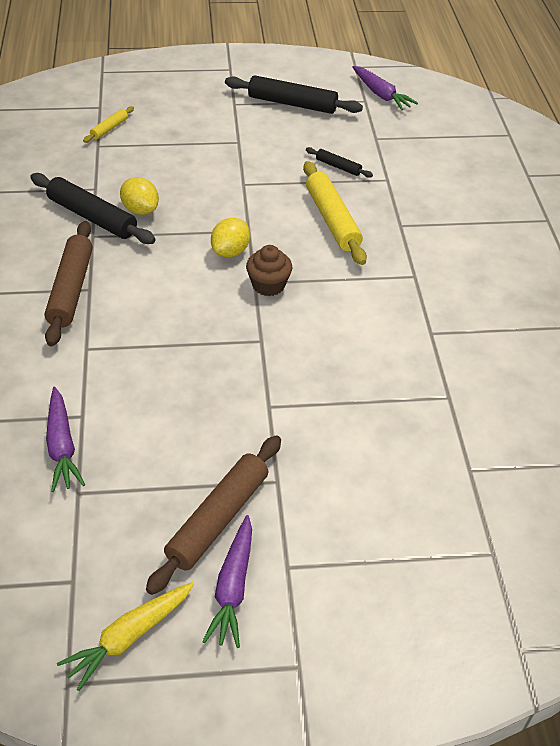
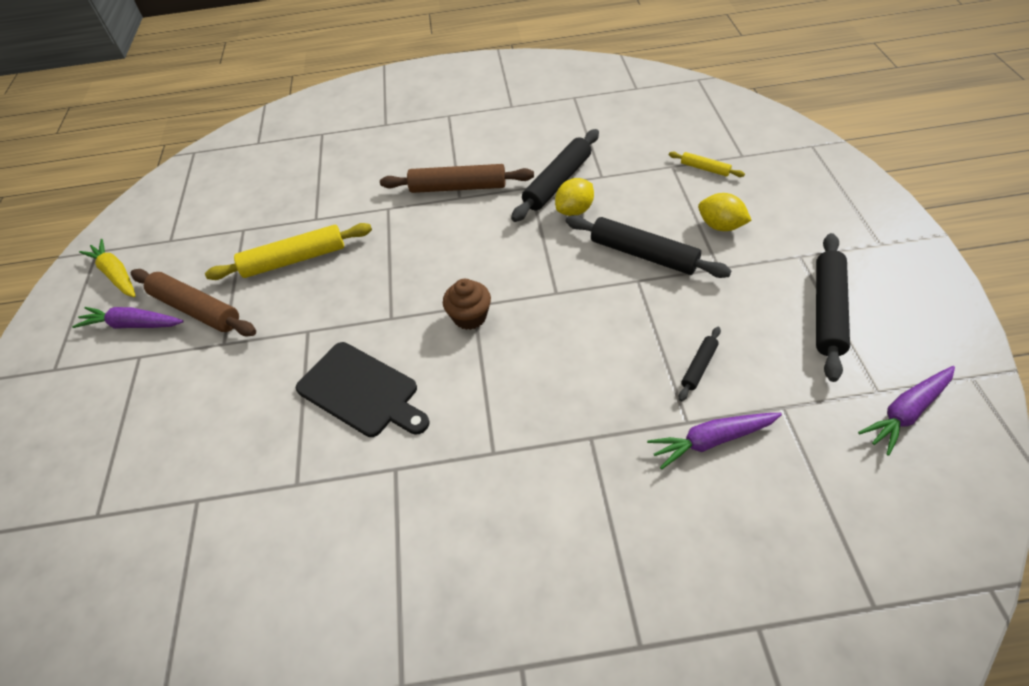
camera: 95 degrees right, 5 degrees up
(62, 446) = (287, 214): purple carrot -> purple carrot (711, 440)
(212, 177) = (643, 254): none -> black rolling pin
(230, 251) = (519, 282): yellow lemon -> yellow lemon (720, 226)
(332, 220) = (587, 365): yellow rolling pin -> yellow rolling pin (294, 259)
(350, 358) = (361, 391): none -> black cutting board

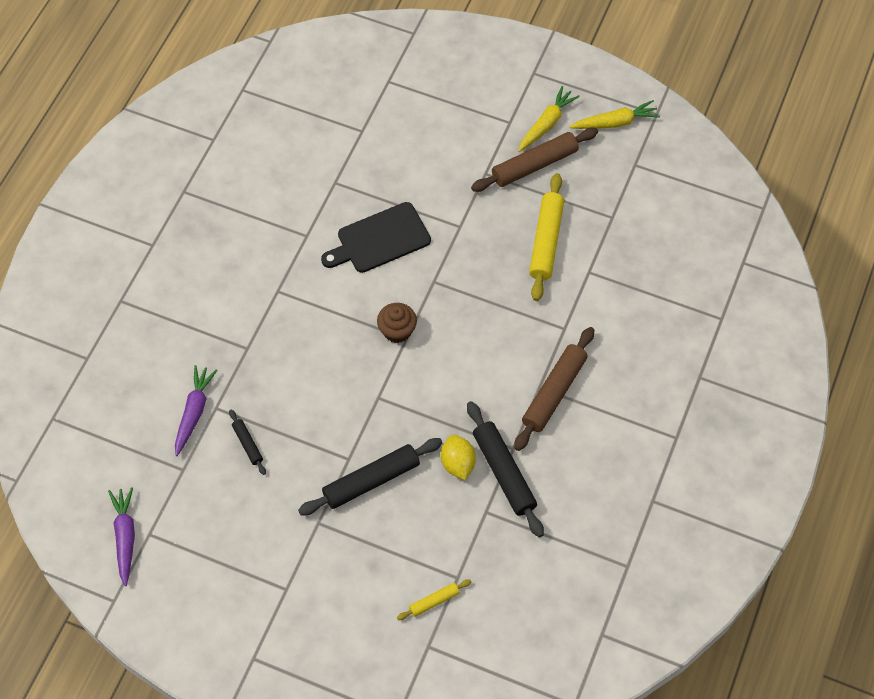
camera: 115 degrees right, 10 degrees up
(133, 325) = (546, 124): purple carrot -> yellow carrot
(720, 226) = (358, 558): yellow lemon -> none
(827, 310) = (227, 562): black rolling pin -> none

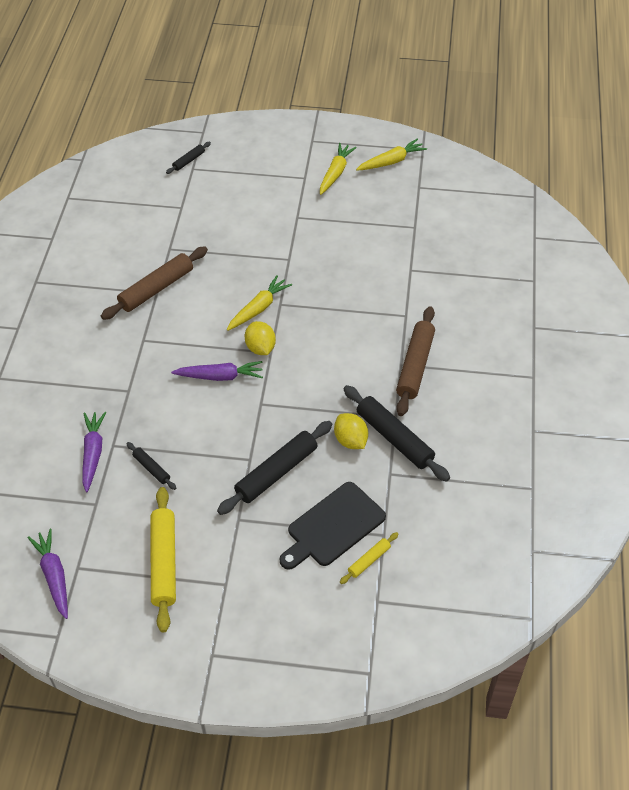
camera: 15 degrees left, 10 degrees down
(345, 354) = (220, 376): none -> purple carrot
(379, 239) = (222, 282): black cutting board -> black cutting board (333, 526)
(387, 70) = (189, 161): none -> black rolling pin
(397, 331) = (260, 348): brown cupcake -> yellow lemon
(409, 281) = (259, 308): none -> yellow carrot
(534, 165) = (336, 203): brown rolling pin -> brown rolling pin (156, 289)
(546, 241) = (366, 255): yellow rolling pin -> yellow rolling pin (164, 562)

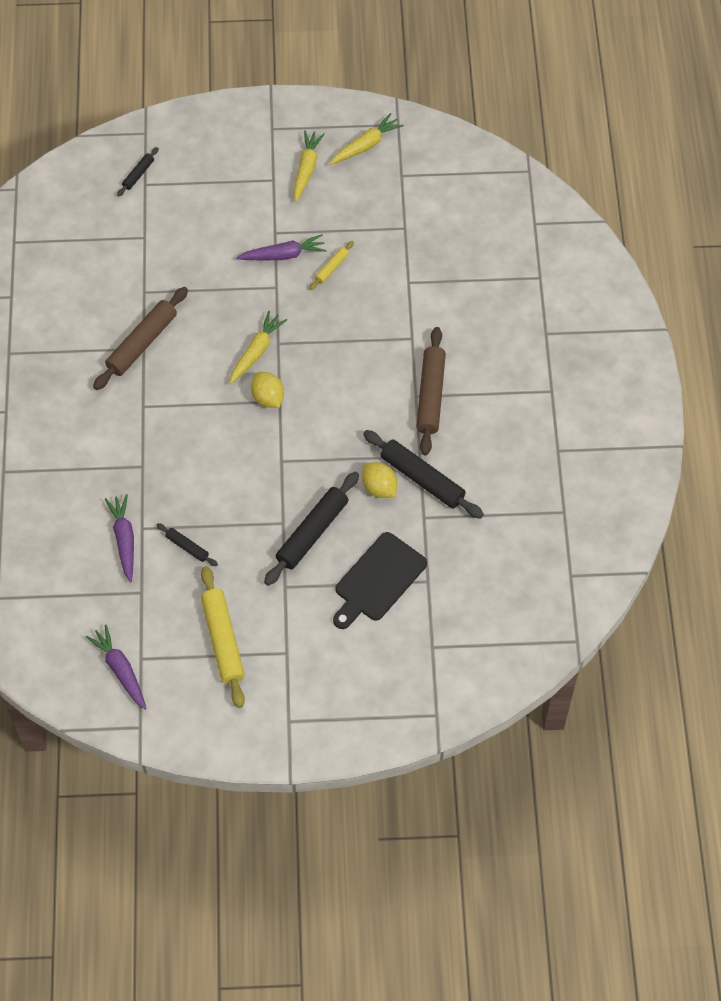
camera: 10 degrees left, 10 degrees up
(220, 376) = (233, 436): purple carrot -> purple carrot (283, 255)
(369, 560) = (418, 608): yellow rolling pin -> yellow rolling pin (332, 268)

